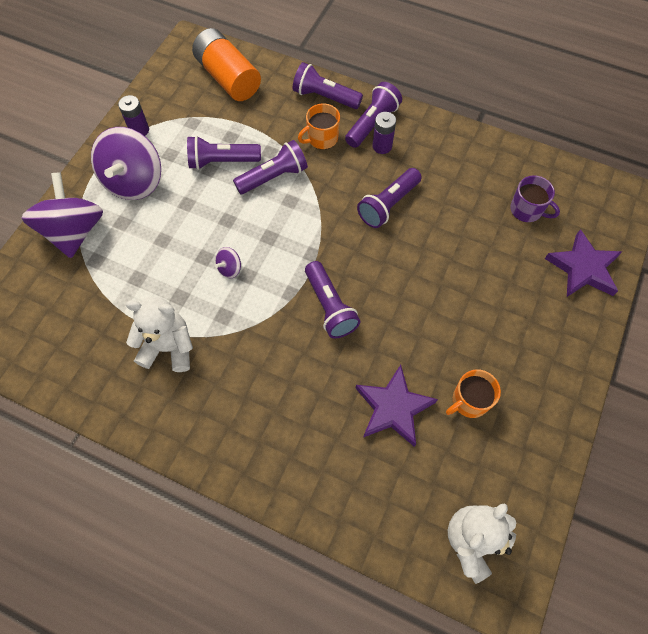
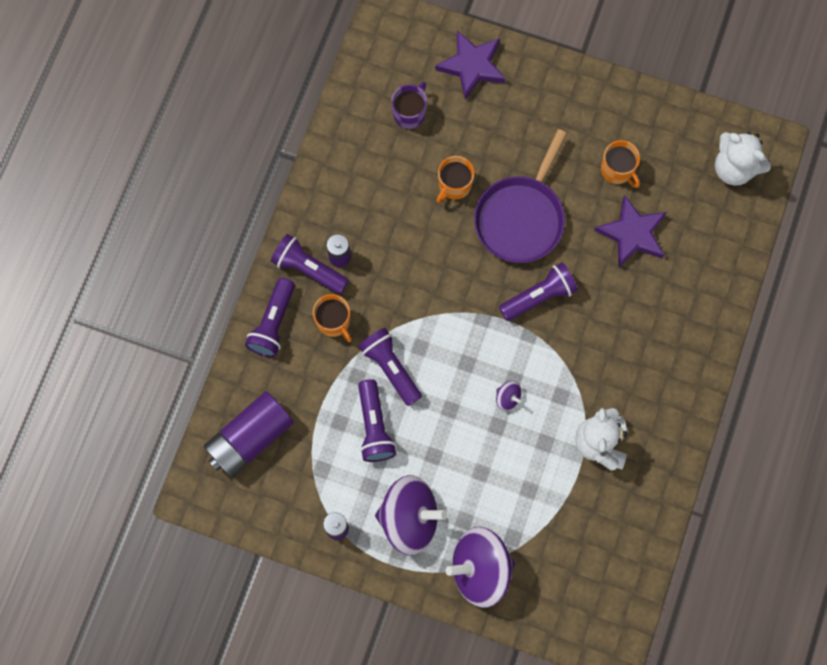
camera: 95 degrees left, 10 degrees up
(228, 78) = (250, 438): orange battery -> purple battery
(388, 205) = (416, 247): purple flashlight -> none
(415, 298) = (521, 217): none -> purple pan
(451, 241) = (454, 185): none -> orange mug

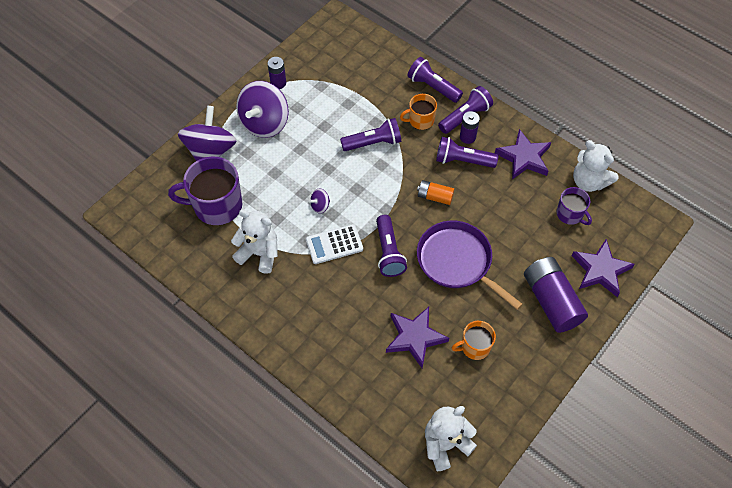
camera: 110 degrees right, 15 degrees down
(250, 438) = (359, 55): purple battery -> purple battery (551, 301)
(347, 183) = (524, 157): none -> purple star
(355, 103) = (589, 181): none -> white teddy bear
(374, 426) = (336, 122): purple flashlight -> purple flashlight (463, 160)
(443, 269) = (435, 197): none -> orange battery
(454, 185) = (499, 225): orange mug -> none
(553, 361) = (334, 244): none -> white calculator
(556, 524) = (216, 206): none -> purple mug

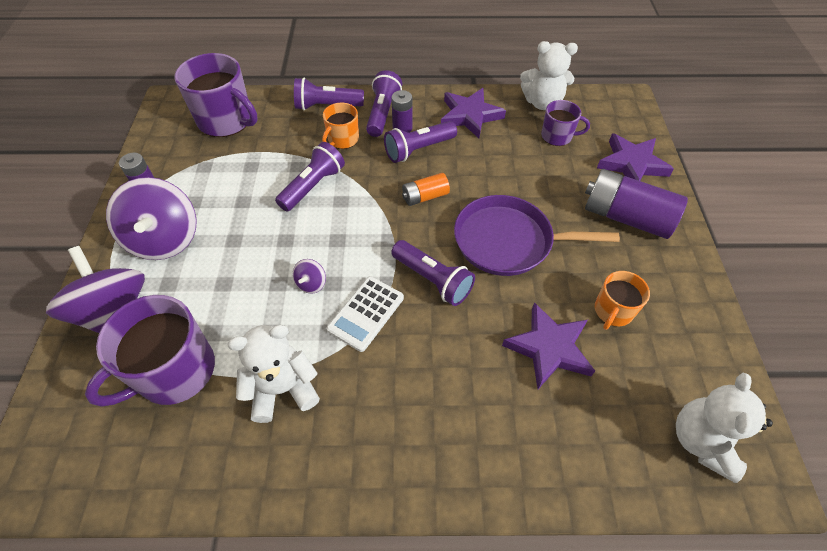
camera: 40 degrees left, 5 degrees down
(360, 58) = (226, 121): none -> purple mug

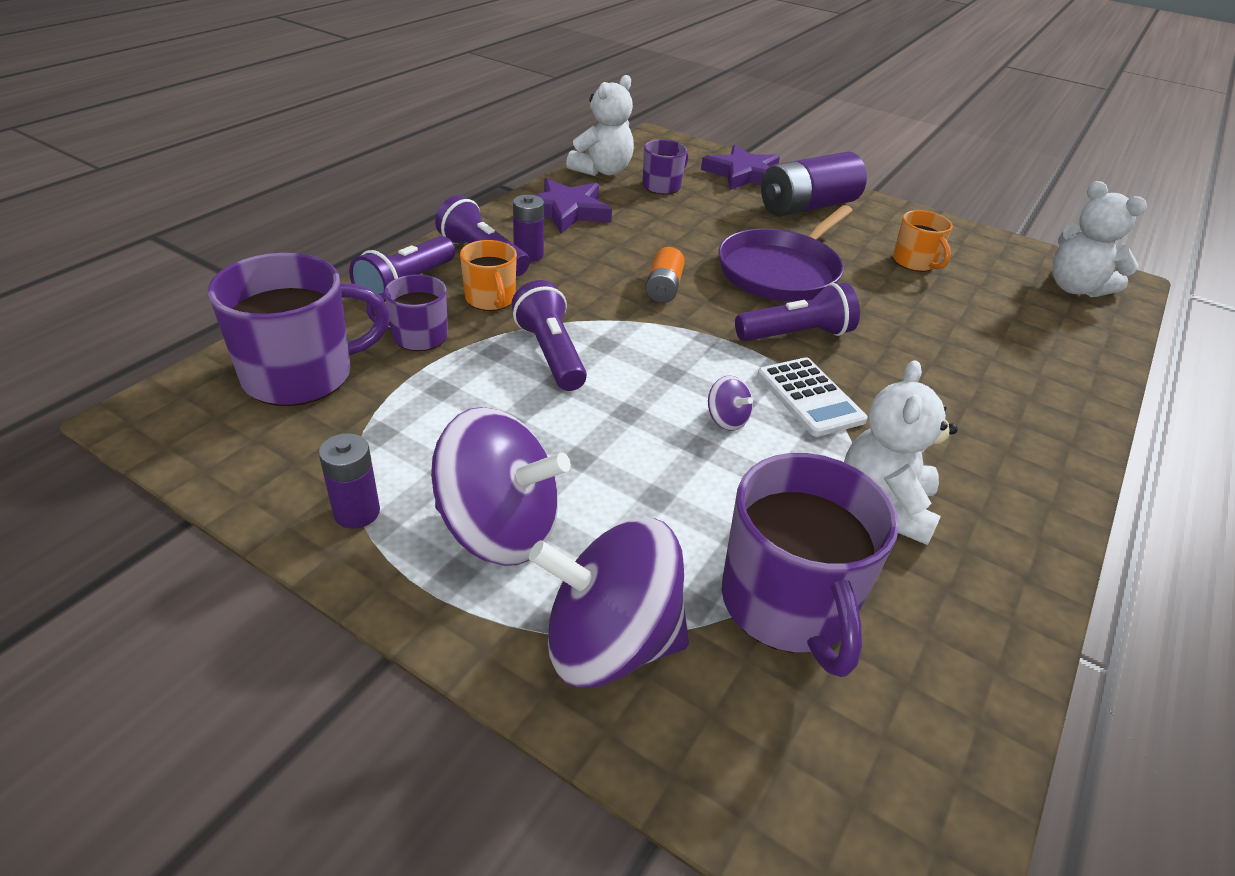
camera: 60 degrees left, 15 degrees down
(286, 135) = (418, 337): none -> purple mug
(418, 149) = (581, 260): purple flashlight -> none
(549, 348) = (937, 310): purple star -> none

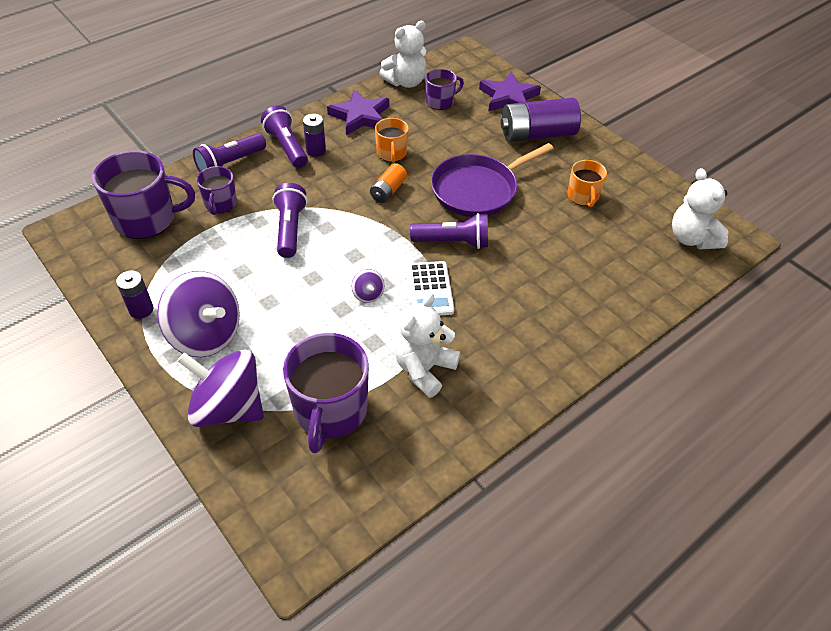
camera: 20 degrees right, 10 degrees up
(418, 337) = (220, 203): purple mug -> purple mug turned 105 degrees counterclockwise
(490, 299) = (275, 182): orange mug -> orange mug (391, 153)

